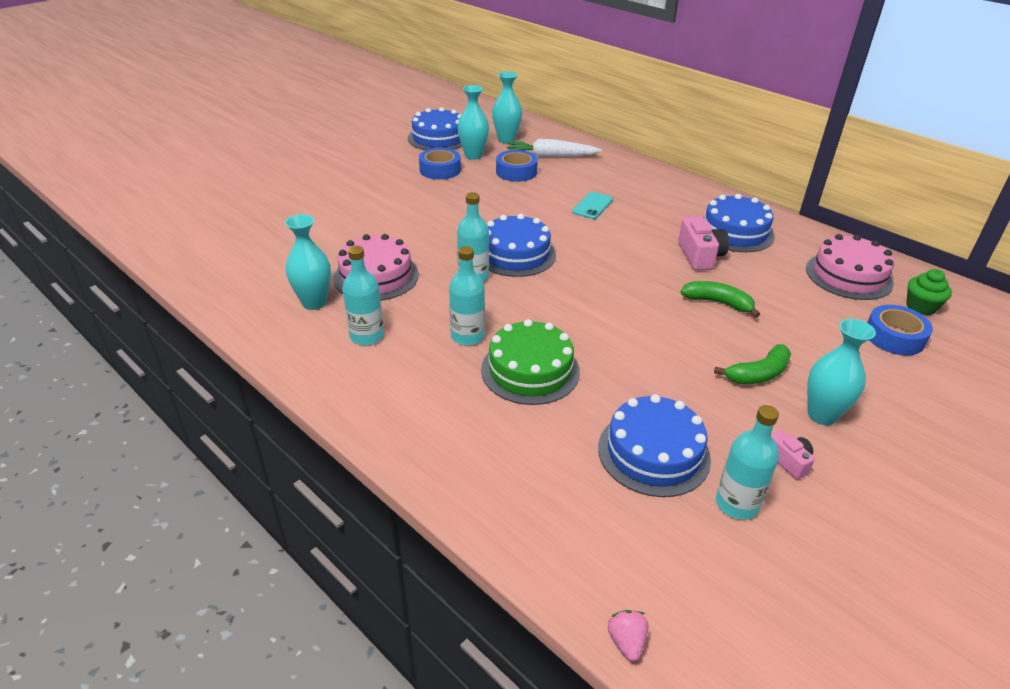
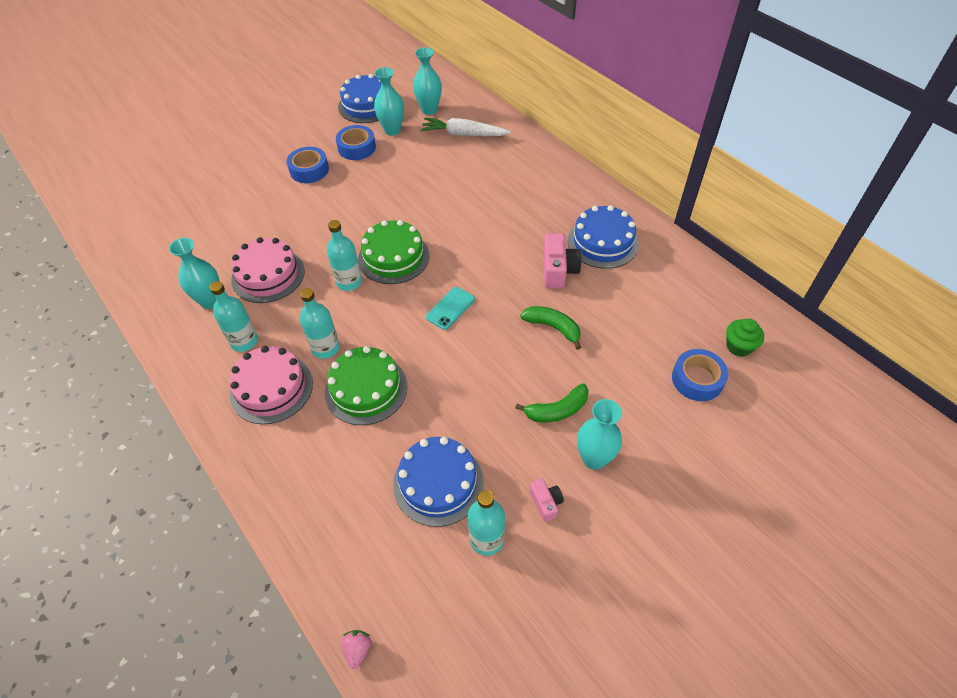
camera: 10 degrees right, 15 degrees up
(515, 254) = (393, 257): blue cake -> green cake
(516, 172) = (425, 154): blue tape -> blue tape (309, 170)
(592, 206) = (482, 201): turquoise phone -> turquoise phone (450, 308)
(848, 276) = (687, 304): pink cake -> pink cake (271, 388)

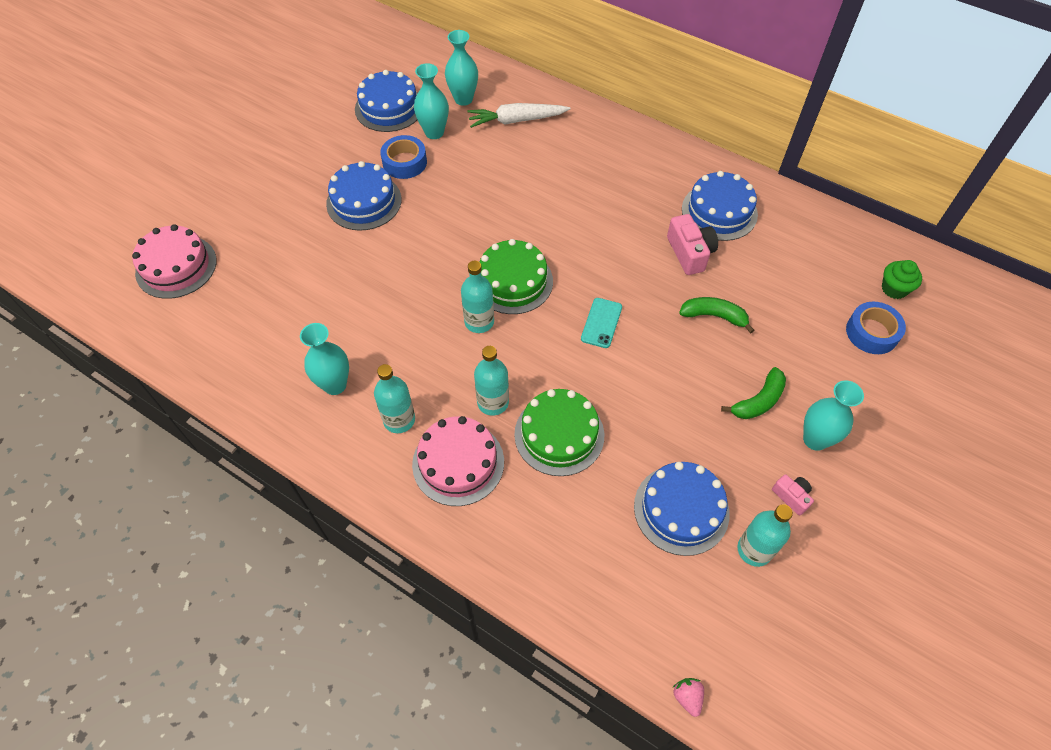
camera: 20 degrees left, 5 degrees up
(268, 275) = (384, 337): pink cake -> pink cake (176, 266)
(309, 170) = (364, 202): blue tape -> blue cake

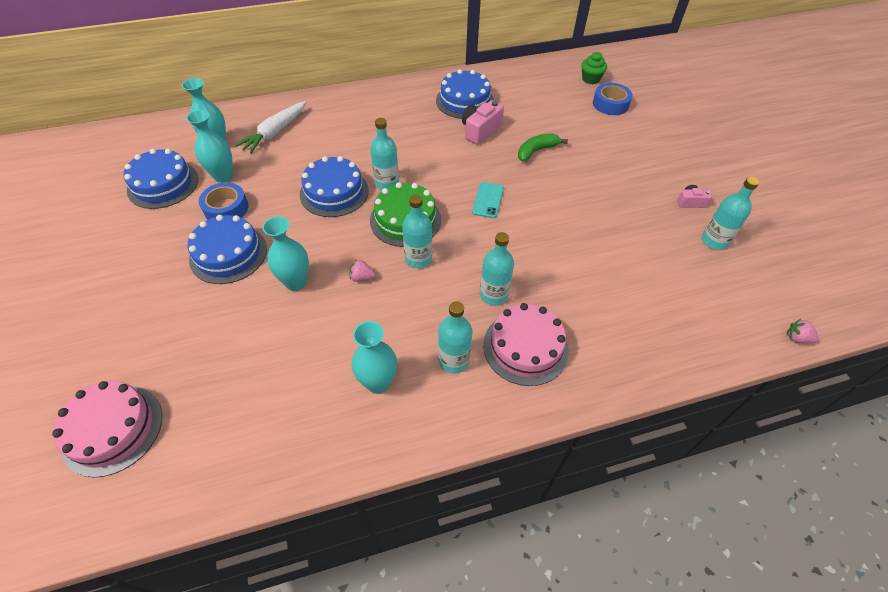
camera: 50 degrees left, 5 degrees down
(422, 300) = (362, 278): none -> pink strawberry
(542, 237) = (387, 183): none -> turquoise bottle
(559, 434) = (553, 276): green cake -> none
(601, 323) = (488, 200): turquoise phone -> turquoise phone turned 45 degrees clockwise
(681, 509) = (661, 254): blue cake -> blue cake (334, 192)
(690, 253) = (480, 131): pink camera -> pink camera turned 75 degrees counterclockwise
(758, 401) = (614, 173): green banana -> none
(815, 439) = (660, 169): turquoise vase -> turquoise vase (296, 282)

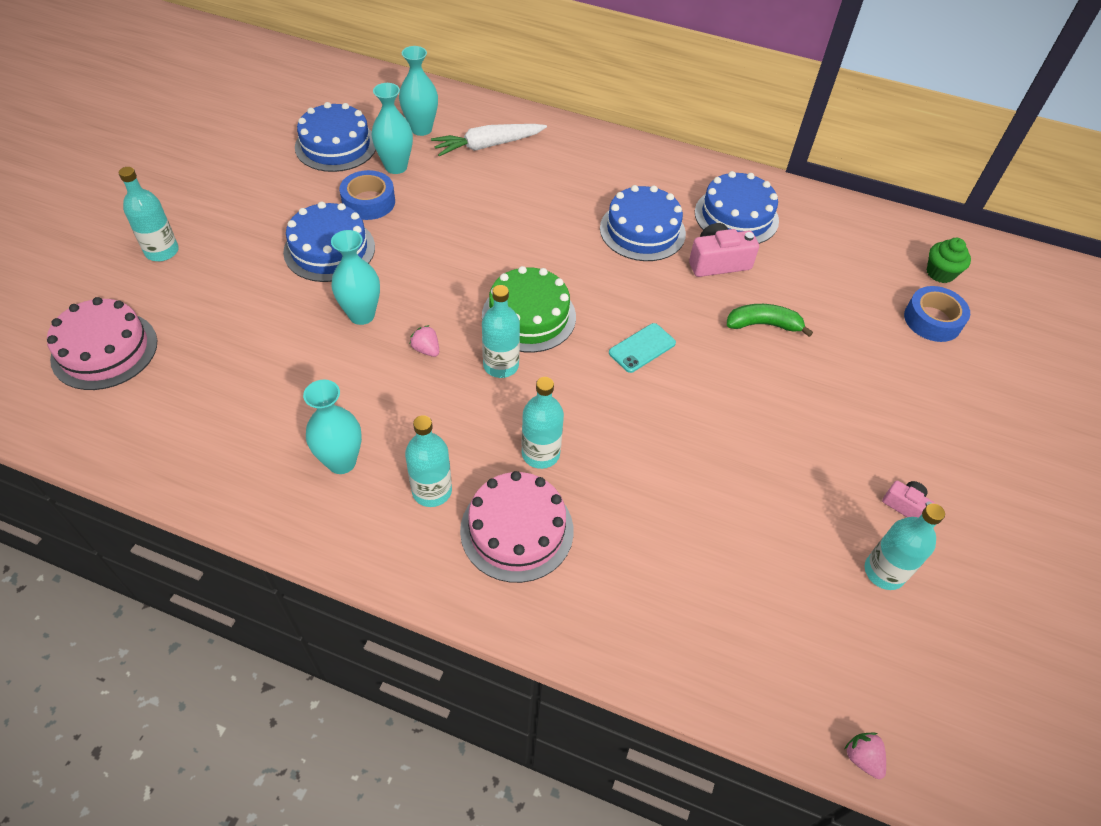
camera: 35 degrees right, 0 degrees up
(334, 192) = (485, 243): blue cake -> blue cake (642, 231)
(387, 183) = (549, 264): turquoise bottle -> turquoise bottle (162, 251)

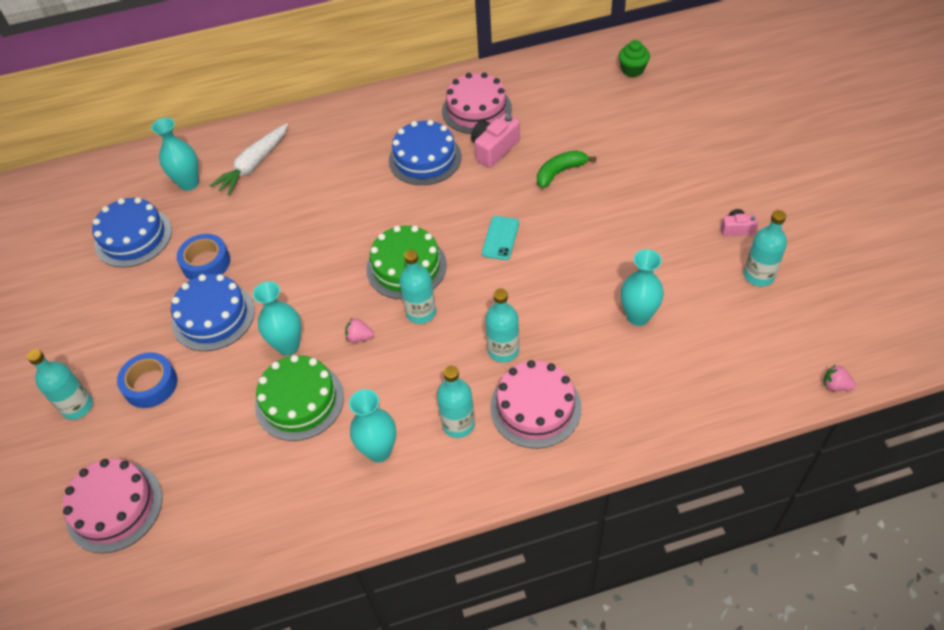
camera: 30 degrees left, 0 degrees up
(323, 368) = (299, 401): none -> green cake
(396, 167) = (199, 224): turquoise vase -> turquoise vase (638, 316)
(736, 216) = (476, 109): blue cake -> pink cake
(932, 320) = (654, 104): blue tape -> blue tape (150, 384)

